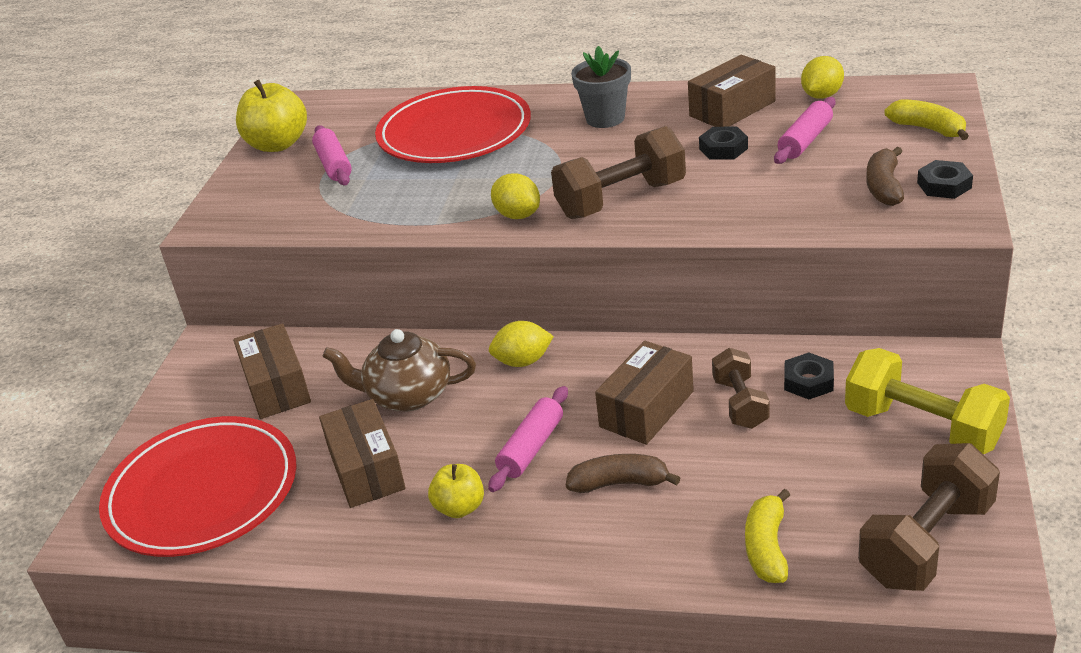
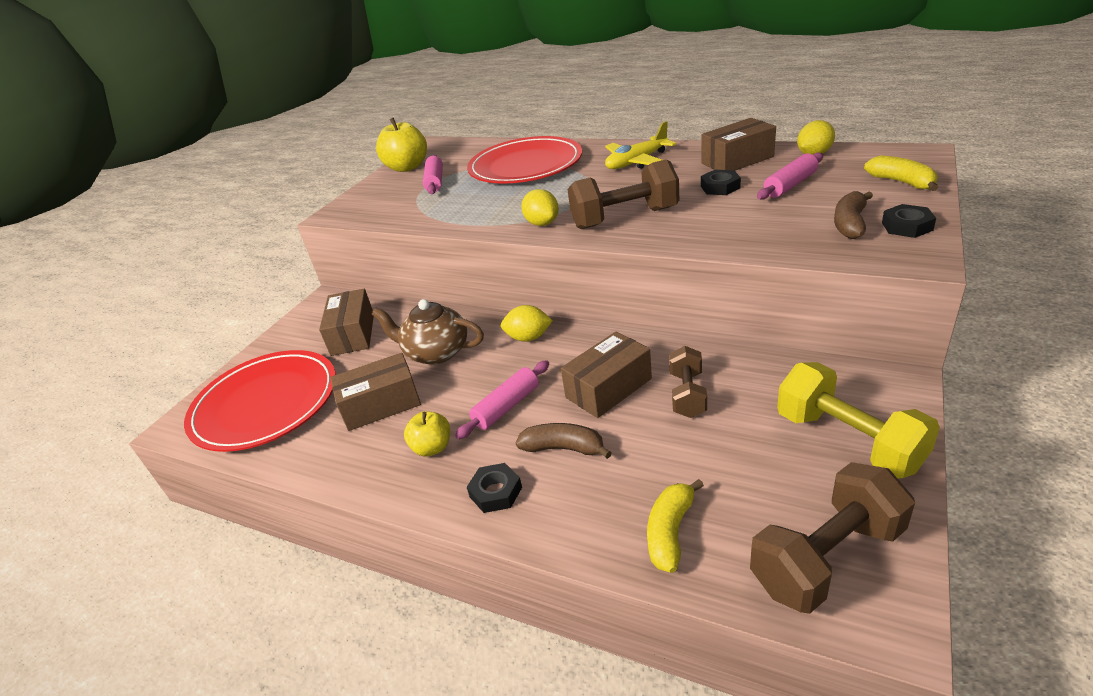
camera: 15 degrees right, 0 degrees up
(366, 469) = (381, 405): brown box -> brown box turned 75 degrees clockwise
(605, 118) = (637, 162): grey flower pot -> yellow plane
(808, 381) = (752, 383): black nut -> black nut (496, 492)

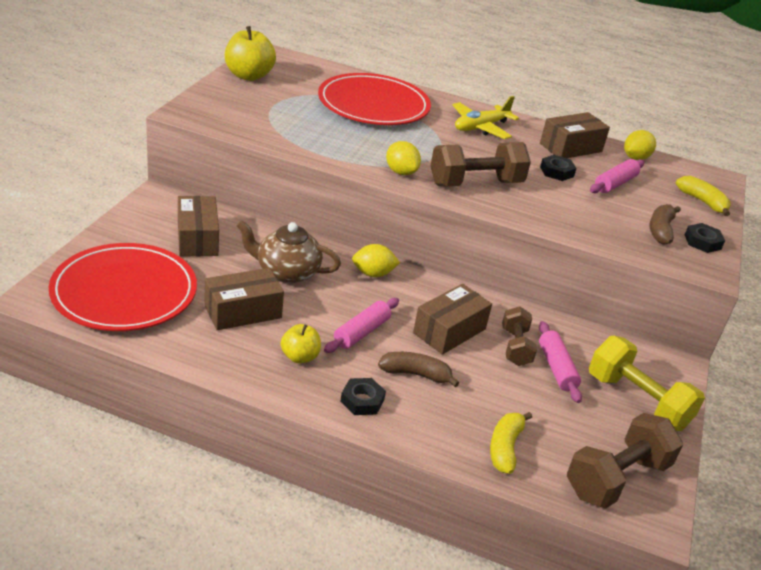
camera: 15 degrees left, 0 degrees up
(435, 182) = (283, 101): pink rolling pin -> pink rolling pin (556, 368)

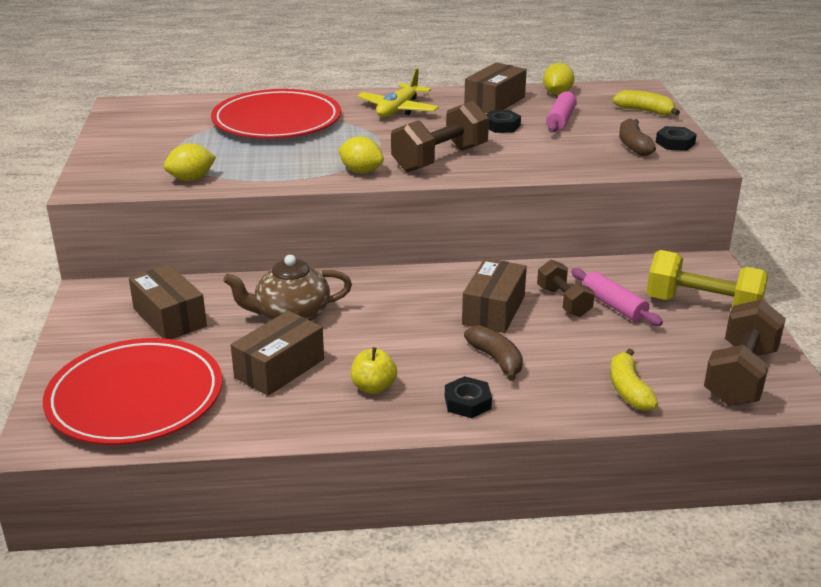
camera: 20 degrees left, 5 degrees down
(249, 76) = (122, 132): yellow apple -> none
(361, 332) = (413, 342): pink rolling pin -> none
(373, 274) = (378, 286): yellow lemon -> yellow lemon (191, 179)
(416, 374) = (496, 359): brown banana -> brown banana turned 75 degrees clockwise

